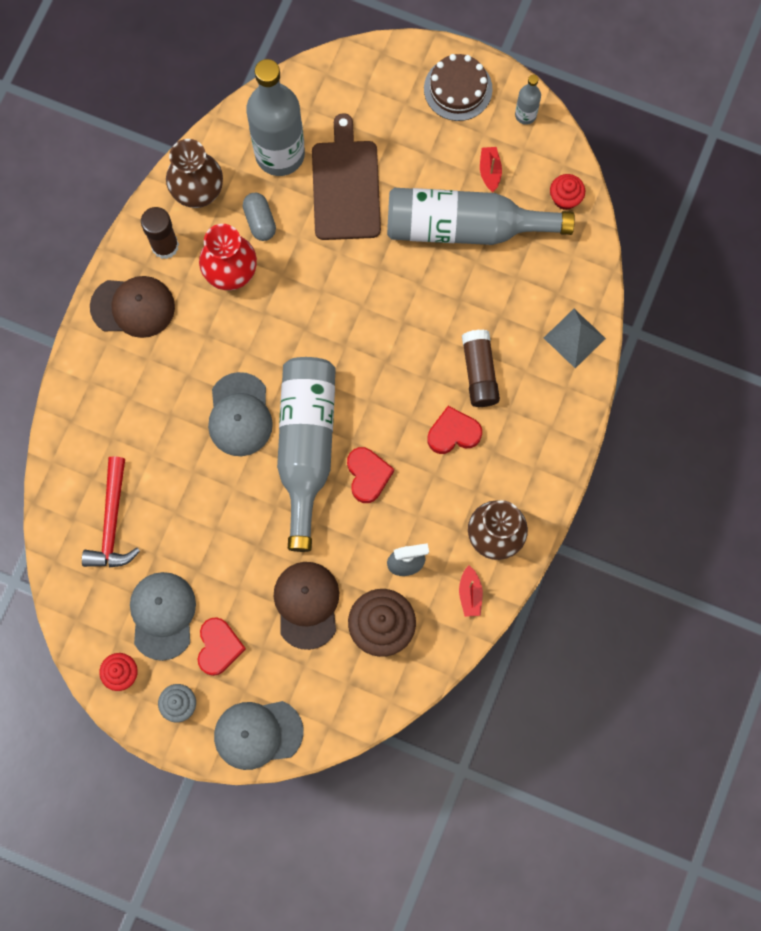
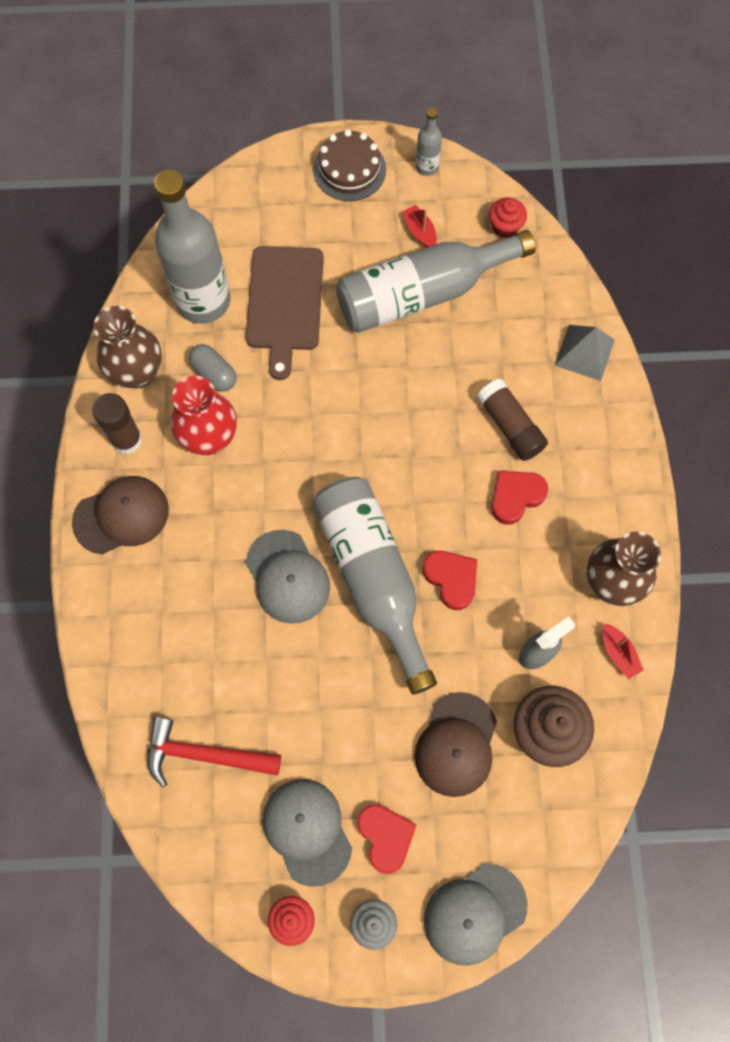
camera: 25 degrees left, 5 degrees down
(112, 523) = (204, 754): red hammer -> red hammer turned 120 degrees clockwise
(307, 604) = (456, 744): brown cap -> brown cap turned 135 degrees counterclockwise
(346, 185) = (285, 303): brown cutting board -> brown cutting board turned 150 degrees counterclockwise

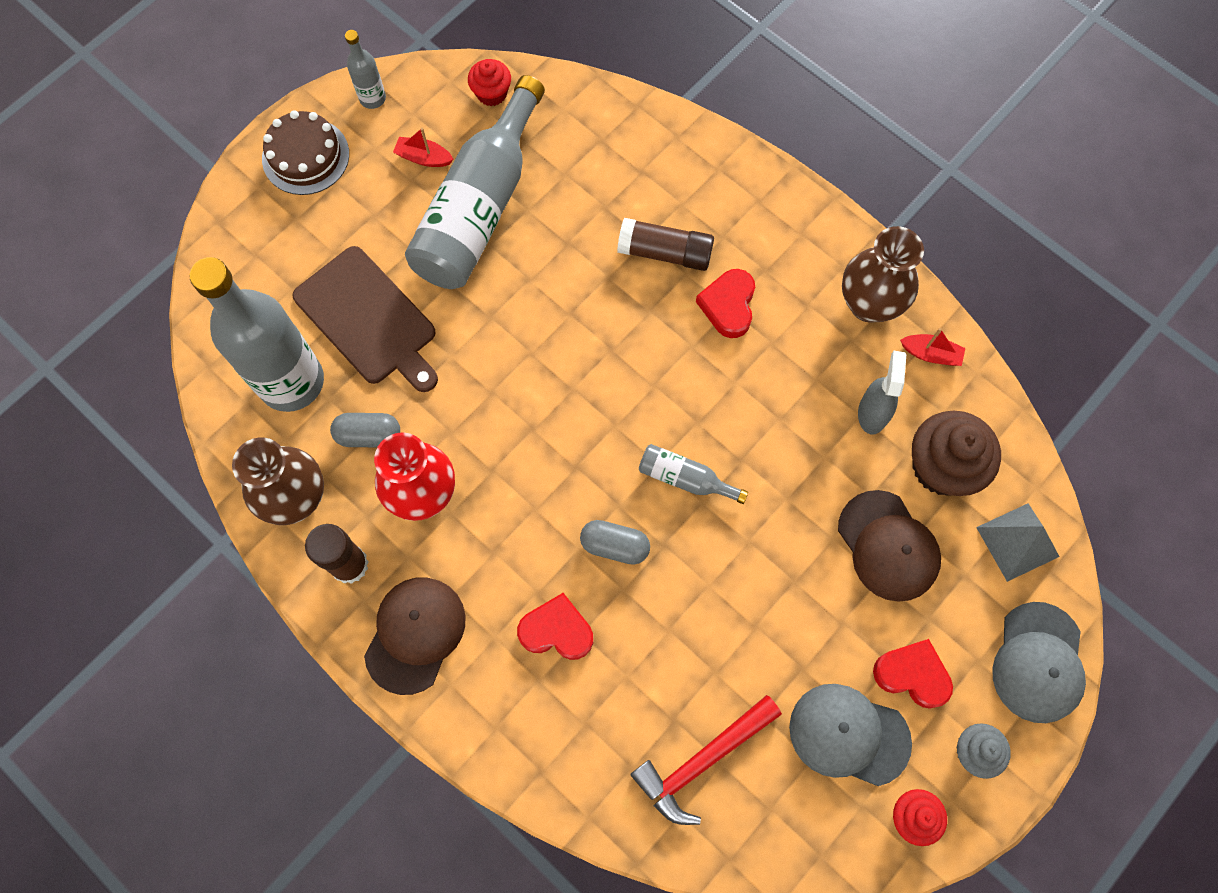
camera: 45 degrees left, 0 degrees up
(287, 577) = (615, 545): grey cap -> grey capsule
(373, 578) = (685, 478): grey bottle -> grey bottle, size x0.44
(451, 579) = (747, 419): red heart -> red heart (557, 630)
(584, 352) = (661, 141): grey pyramid -> grey pyramid (1017, 542)

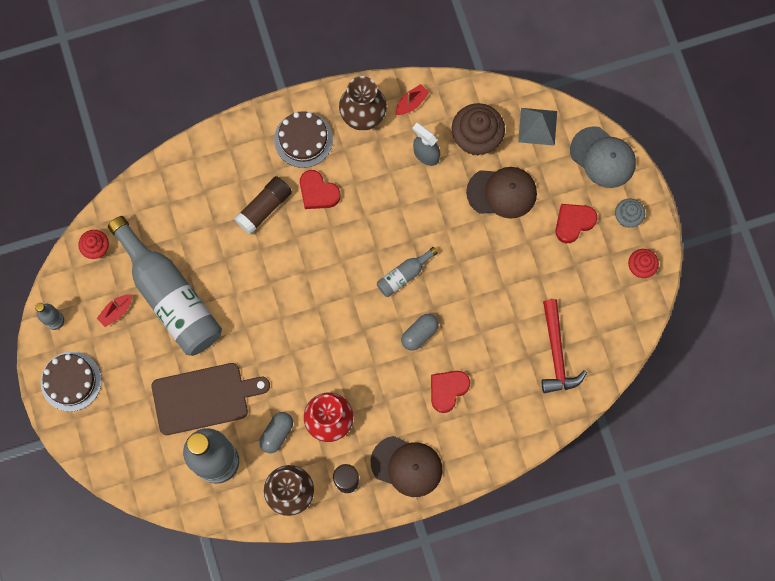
camera: 60 degrees left, 5 degrees up
(415, 634) = (407, 466): brown cap -> brown cap turned 150 degrees clockwise
(787, 249) = (303, 139): none -> brown cake
(849, 734) = (585, 273): grey cap -> none

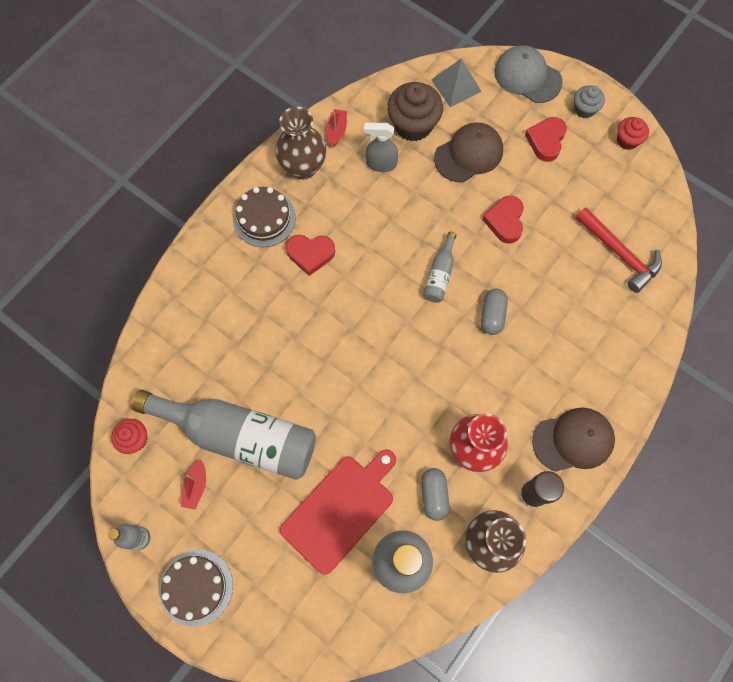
camera: 35 degrees left, 5 degrees down
(204, 398) = (340, 510): brown cutting board -> red cutting board
(264, 208) = (271, 298): brown glue stick -> none
(447, 390) = (554, 347): red heart -> red heart (505, 221)
(603, 157) = (527, 76): grey cap -> grey cap turned 150 degrees counterclockwise

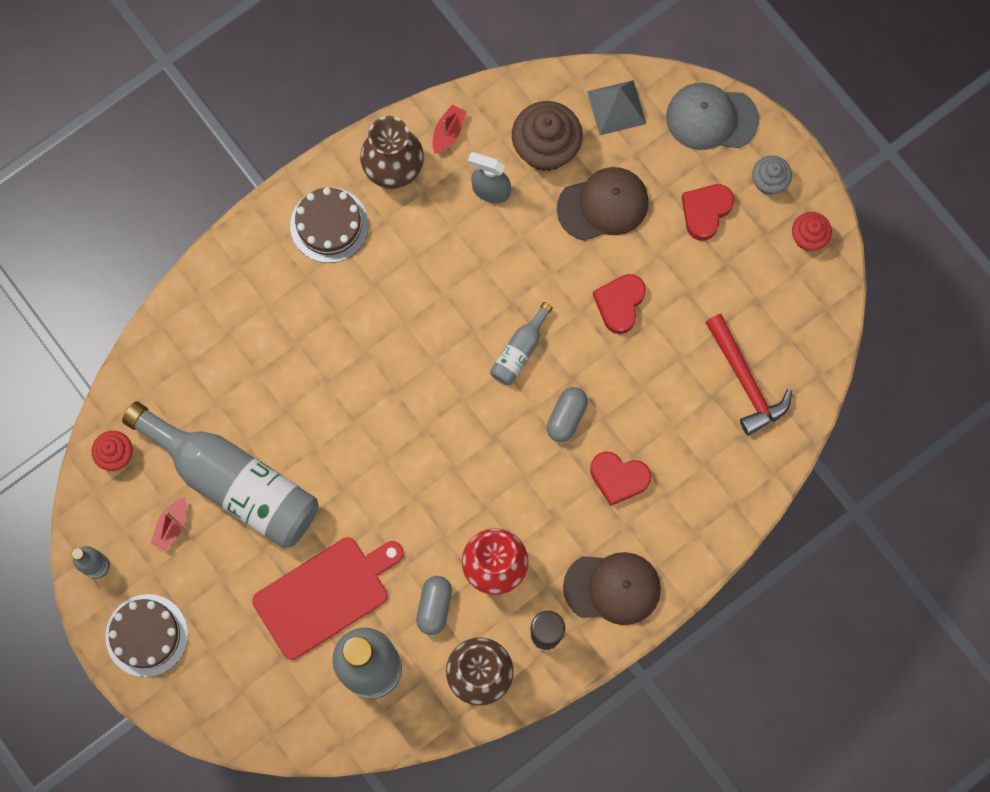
camera: 15 degrees right, 5 degrees up
(310, 254) = (373, 285): red heart -> red heart (618, 478)
(527, 76) = (711, 118): grey cap -> grey cap turned 45 degrees counterclockwise

